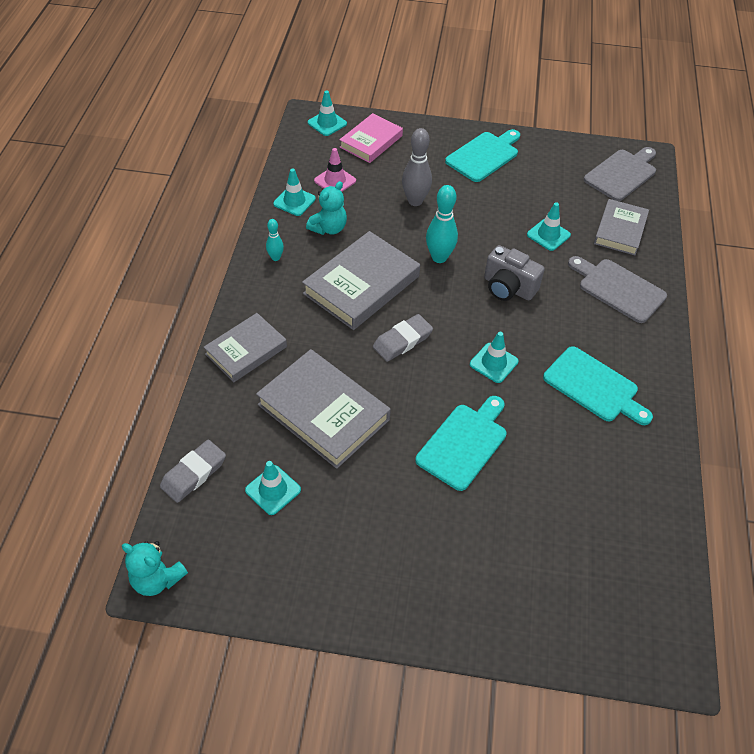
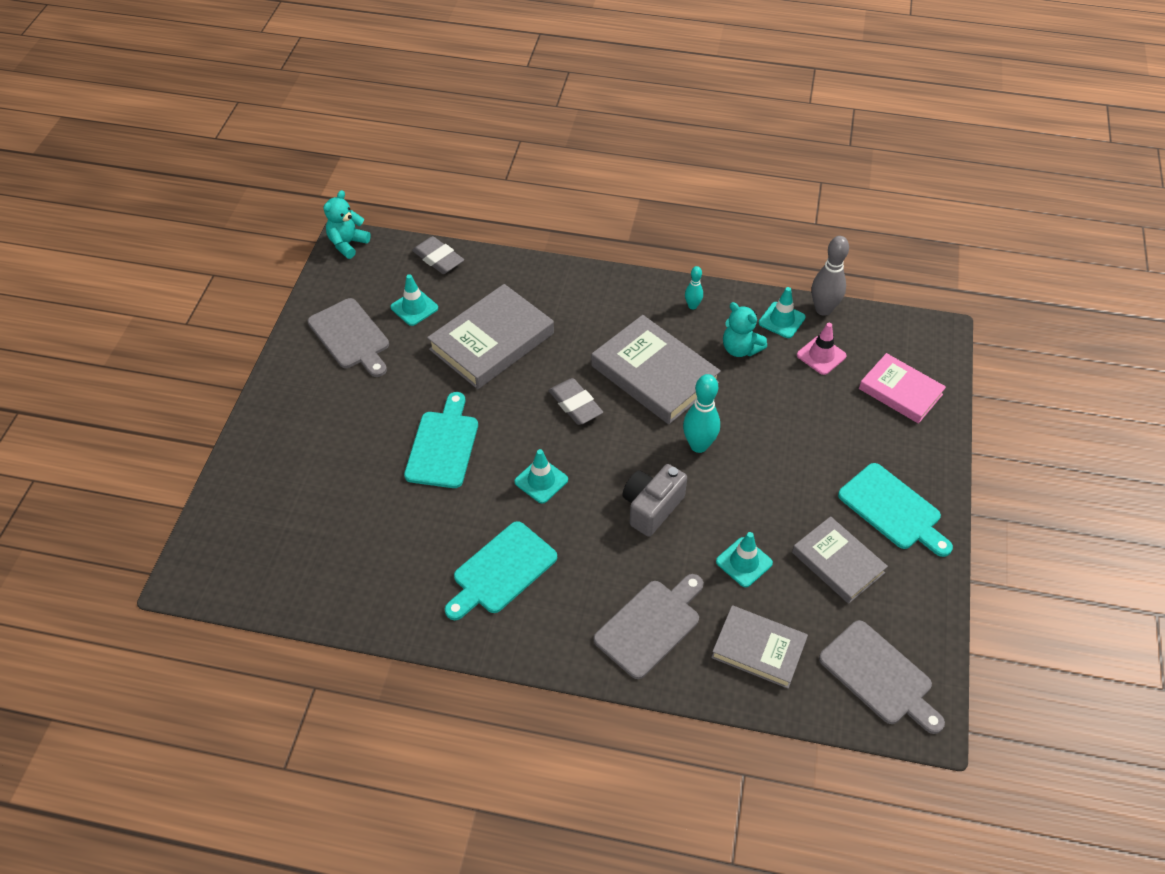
camera: 95 degrees right, 0 degrees up
(246, 350) = (569, 287): grey book -> grey book (837, 563)
(318, 551) = (351, 337): none -> grey cutting board
(327, 123) = (928, 350): turquoise traffic cone -> none
(415, 201) = (793, 429): grey bowling pin -> grey bowling pin (823, 309)
(464, 443) = (443, 445): turquoise cutting board -> turquoise cutting board turned 120 degrees counterclockwise

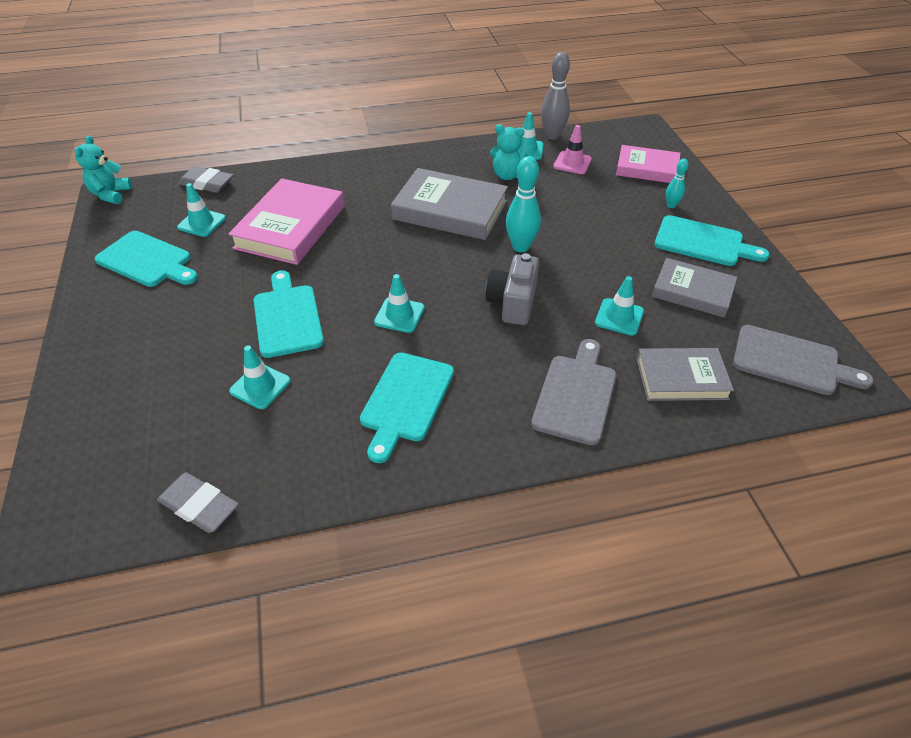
camera: 25 degrees left, 5 degrees down
(351, 337) = (147, 260): grey cutting board -> turquoise cutting board
(390, 508) = (260, 386): none -> turquoise traffic cone
(492, 341) = (291, 227): grey book -> pink book
(575, 405) = (395, 250): grey eraser -> grey eraser (199, 506)
(692, 306) = (450, 159): turquoise bowling pin -> turquoise bowling pin (671, 205)

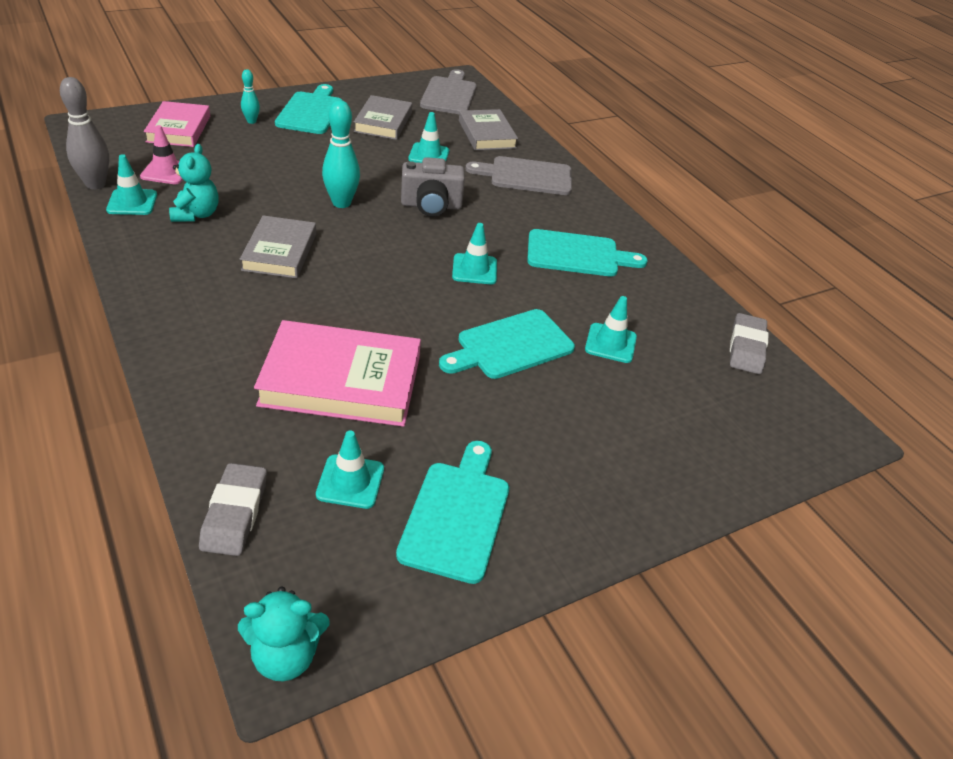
camera: 110 degrees left, 5 degrees down
(450, 210) = (280, 252): grey book -> grey book, size x0.64

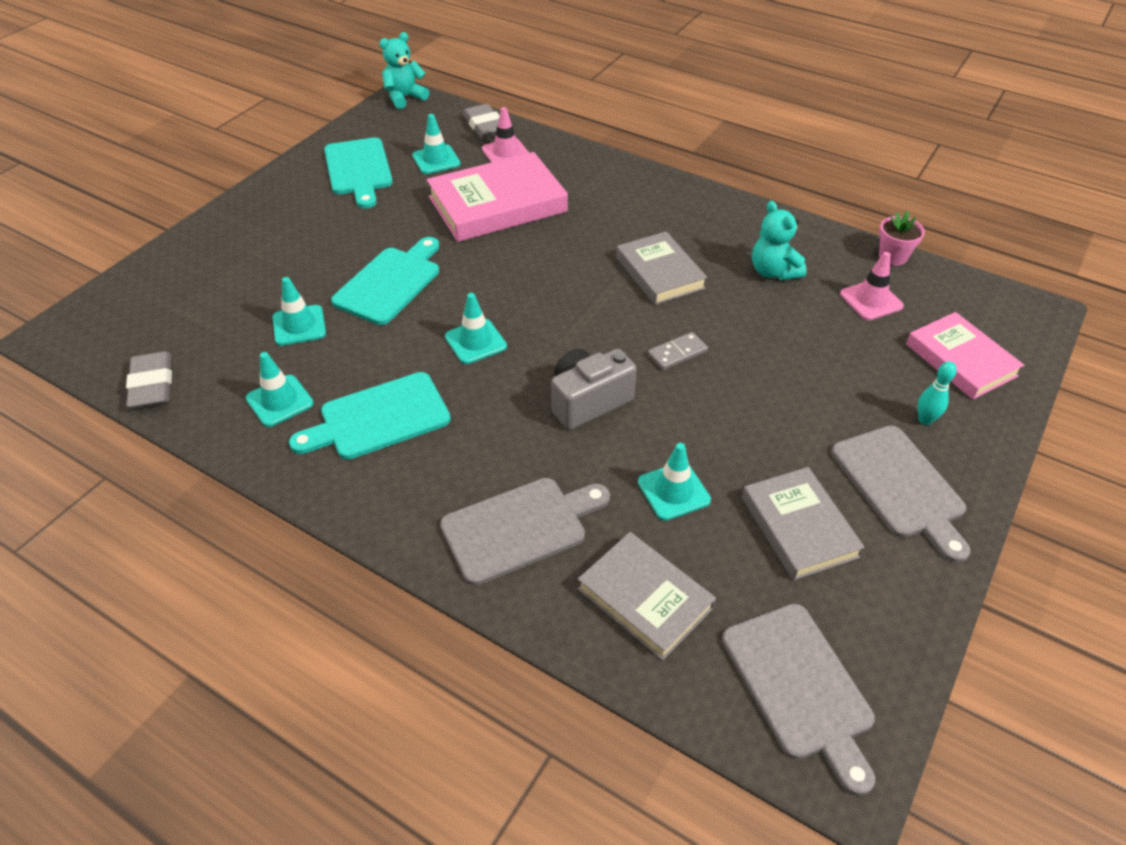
camera: 155 degrees right, 5 degrees up
(95, 184) = (892, 257): grey bowling pin -> pink flower pot
(132, 202) = (836, 256): turquoise traffic cone -> turquoise traffic cone (279, 401)
(259, 449) = (506, 153): none -> pink traffic cone
(311, 111) = (900, 486): turquoise cutting board -> grey cutting board
(341, 203) = (677, 353): turquoise bowling pin -> grey domino

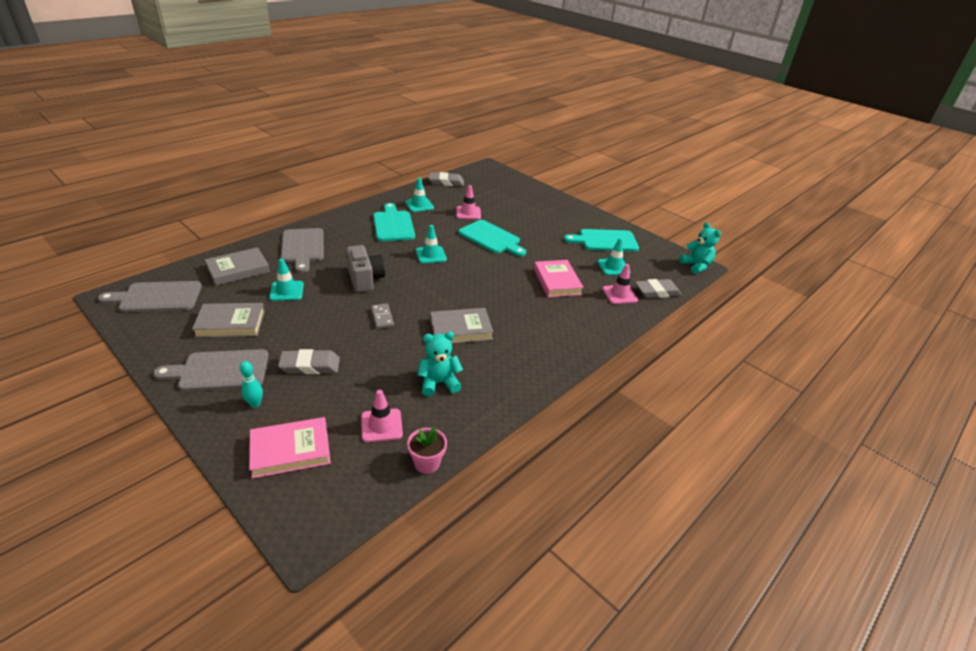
camera: 100 degrees right, 10 degrees down
(299, 326) = (468, 213): turquoise traffic cone -> pink traffic cone
(497, 204) = (557, 281): pink book -> pink book, size x0.64
(823, 394) = (310, 366): none -> grey eraser

